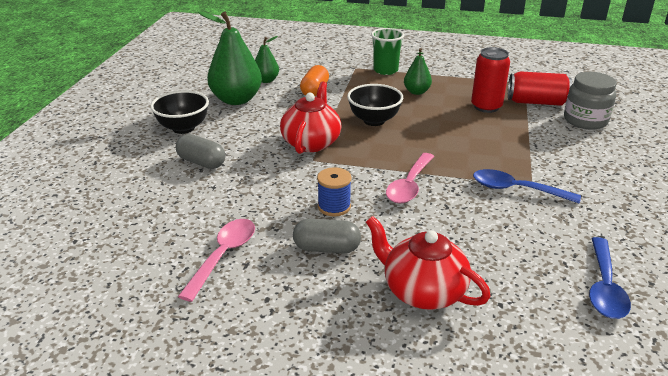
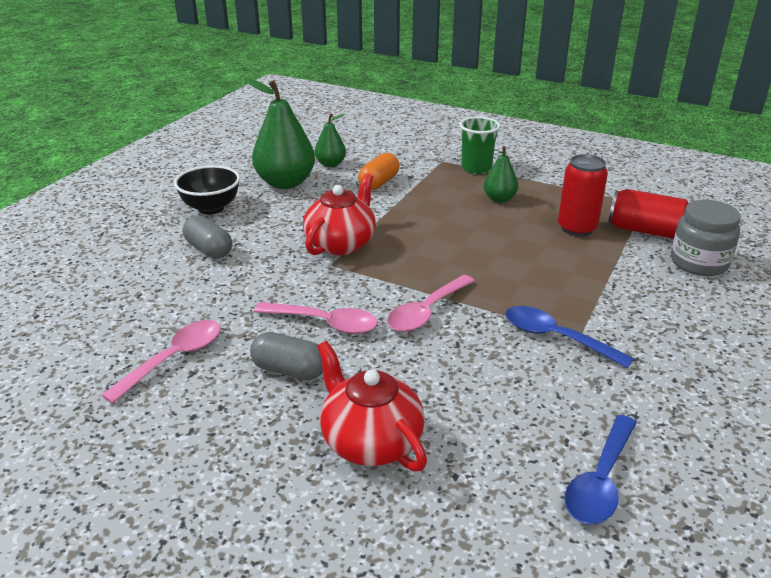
camera: 15 degrees right, 0 degrees up
(334, 207) = (324, 323): blue spool -> pink spoon
(374, 120) = (428, 227): black bowl -> none

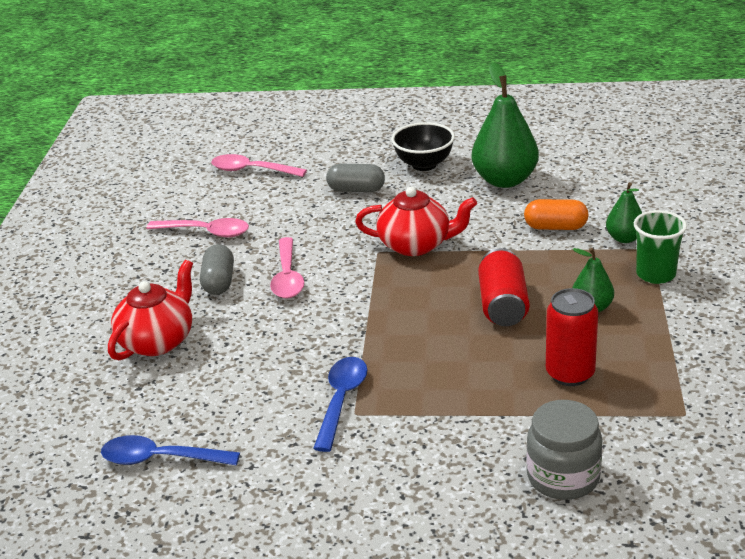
camera: 70 degrees right, 0 degrees up
(209, 249) = (356, 190): grey capsule -> grey capsule turned 75 degrees clockwise
(330, 164) = (569, 189): green pear -> green pear (624, 238)
(426, 312) = (336, 320): pink spoon -> pink spoon (252, 170)
(646, 231) = (610, 425): red can -> red can (503, 305)

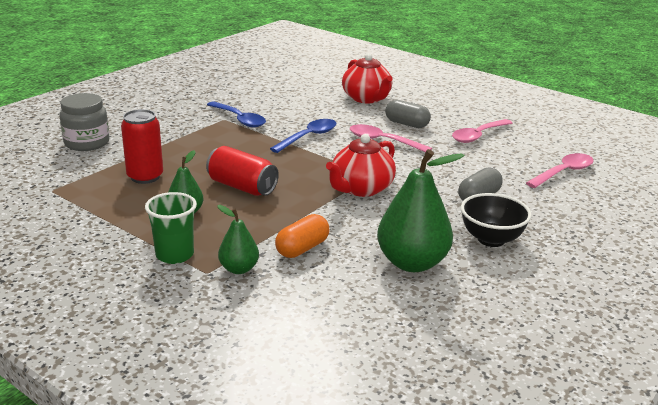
camera: 120 degrees right, 5 degrees down
(160, 459) = (269, 80): blue spoon -> blue spoon (308, 137)

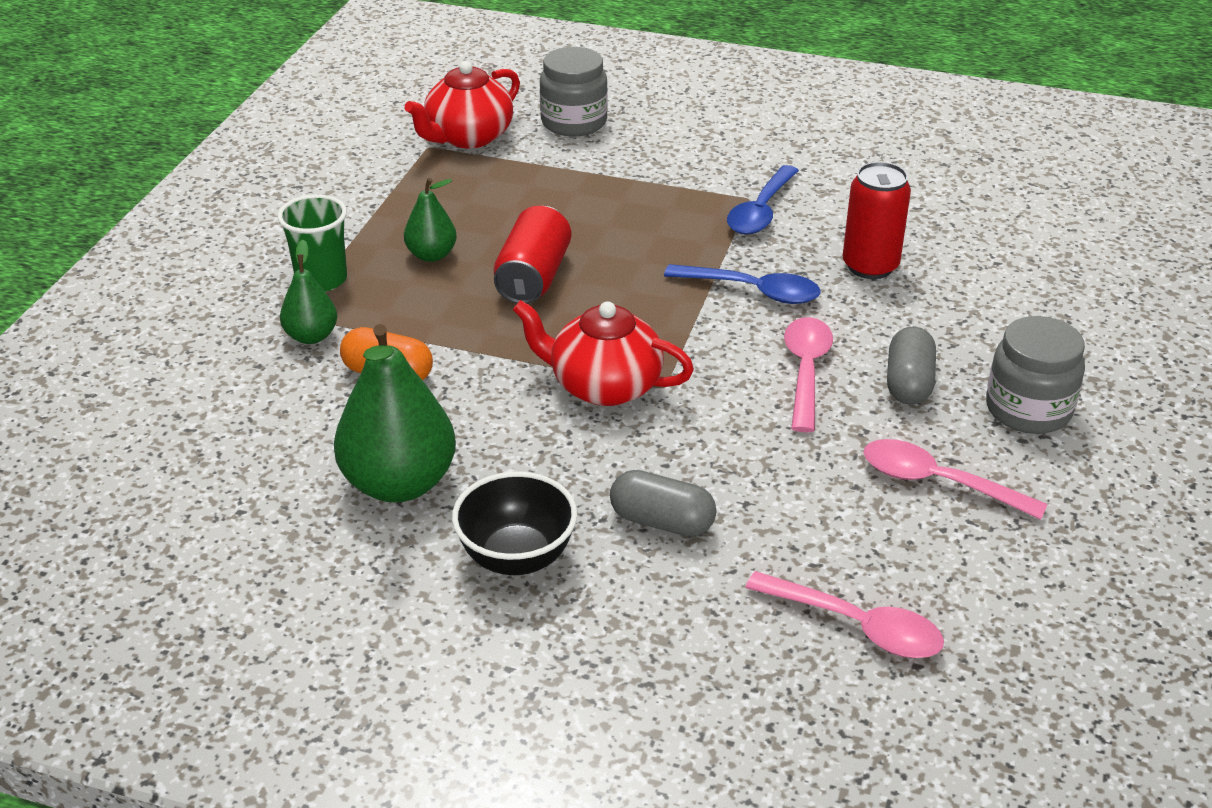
camera: 70 degrees right, 10 degrees up
(145, 177) = (508, 195): red can -> red can (870, 266)
(367, 98) = (985, 313): red teapot -> red teapot (468, 137)
(439, 108) = (1028, 409): none -> grey jar

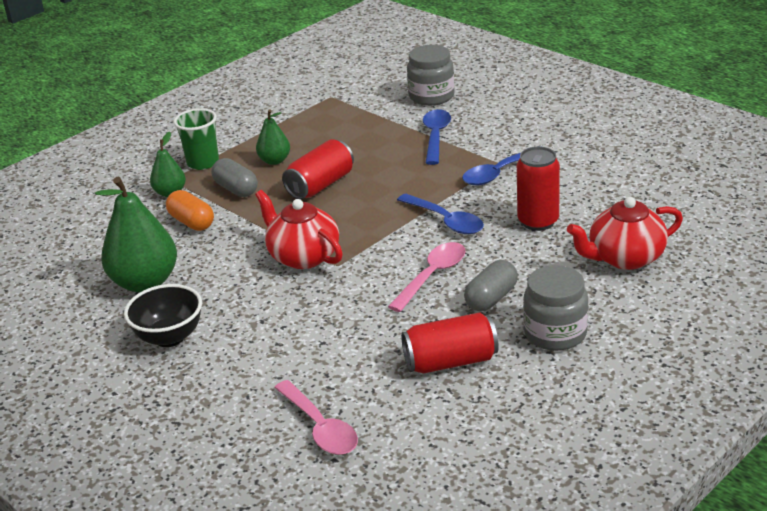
camera: 30 degrees right, 5 degrees down
(468, 137) = (358, 95): red teapot -> red teapot (625, 258)
(631, 177) = (435, 136): none -> blue spoon
(662, 522) = (264, 340): grey capsule -> grey capsule (236, 189)
(938, 482) = (450, 361): pink spoon -> red can

